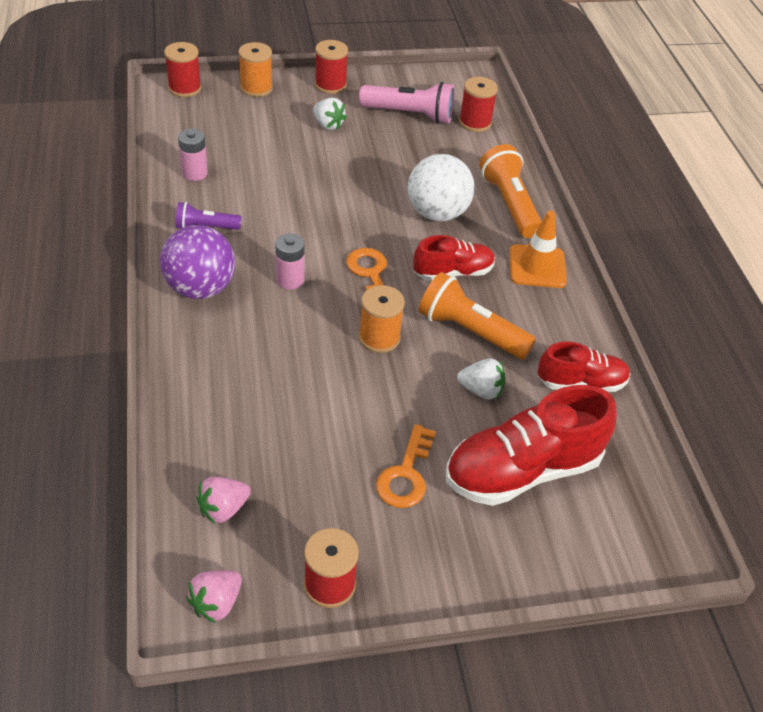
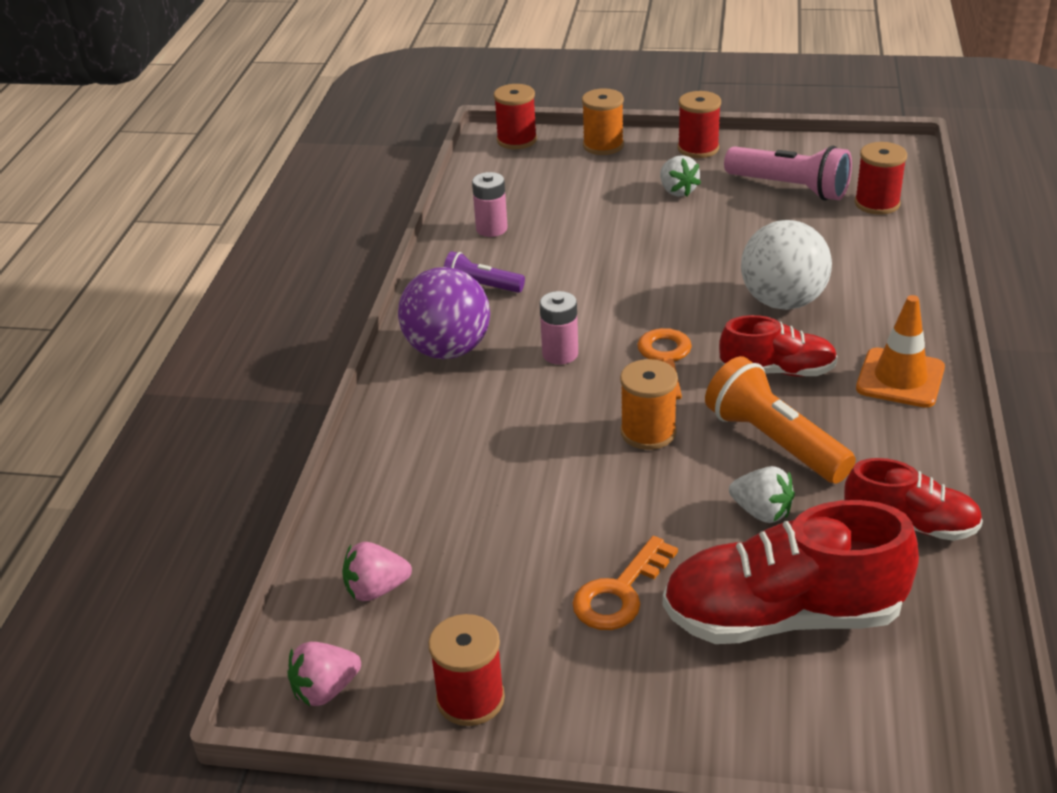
camera: 25 degrees right, 10 degrees down
(509, 204) = (889, 301): orange flashlight -> none

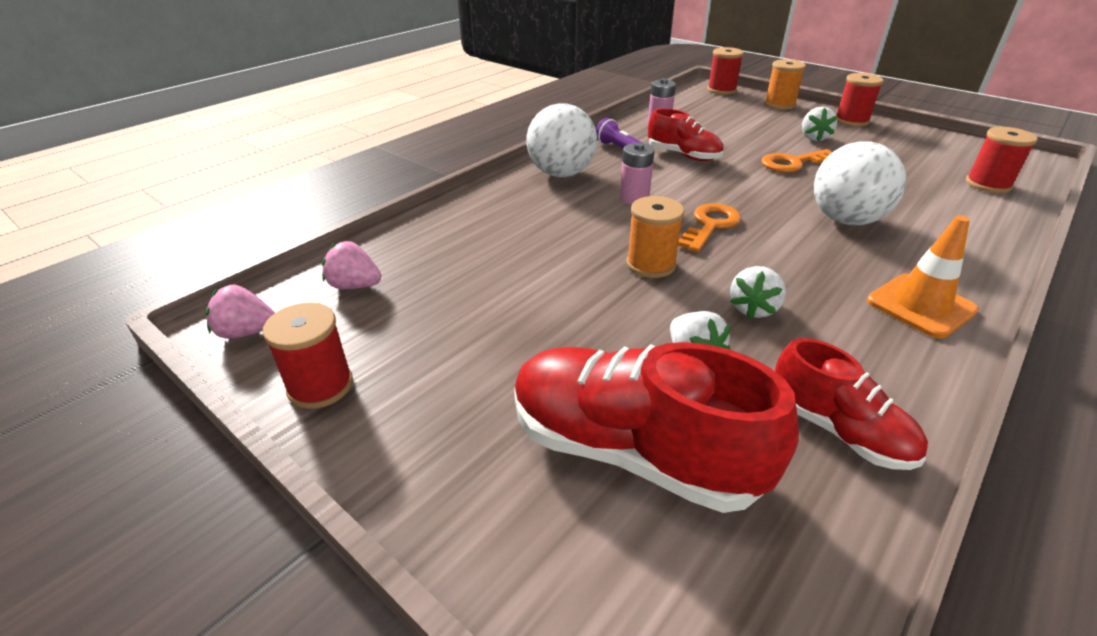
camera: 30 degrees right, 0 degrees up
(448, 350) = (561, 174): purple ball -> white ball
(619, 593) = (512, 364): orange key -> orange key (792, 163)
(774, 441) = (753, 309): orange flashlight -> white strawberry
(777, 371) = (800, 262): red shoe -> red shoe (683, 155)
(790, 188) = (912, 157): pink flashlight -> none

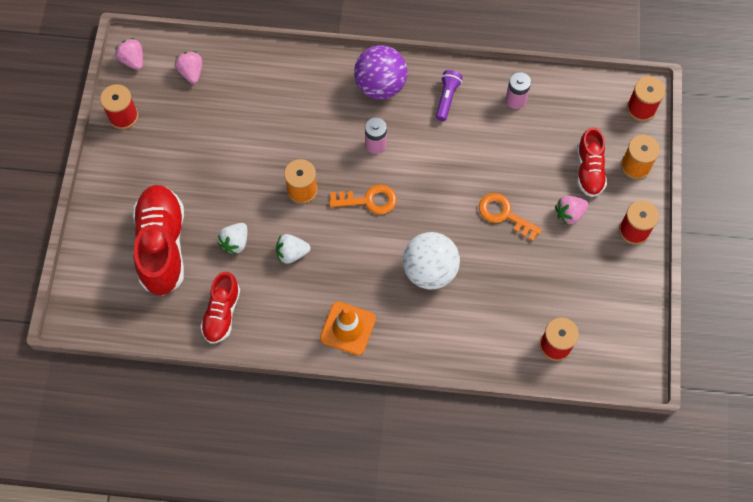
camera: 55 degrees right, 30 degrees up
(561, 174) = (380, 86): white ball -> purple ball
(683, 155) = (466, 142): red shoe -> red shoe (589, 170)
(814, 138) = (569, 214): white strawberry -> pink strawberry

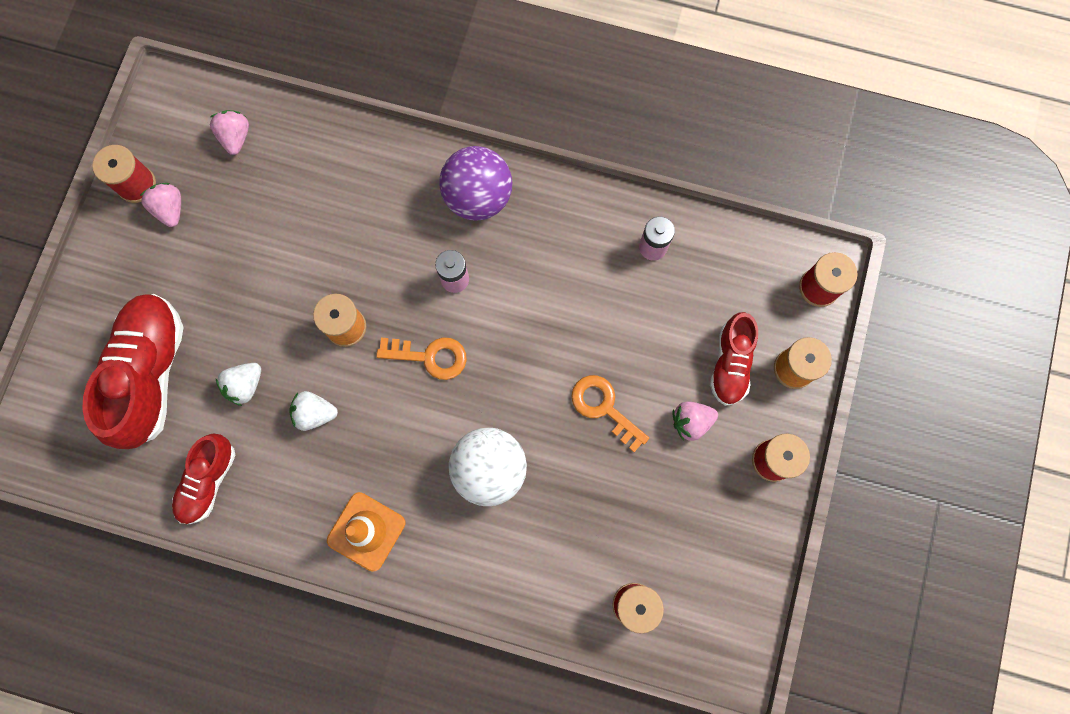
camera: 10 degrees right, 10 degrees up
(133, 60) = (164, 108): pink strawberry -> pink strawberry (170, 209)
(447, 98) = (562, 229): purple flashlight -> none

